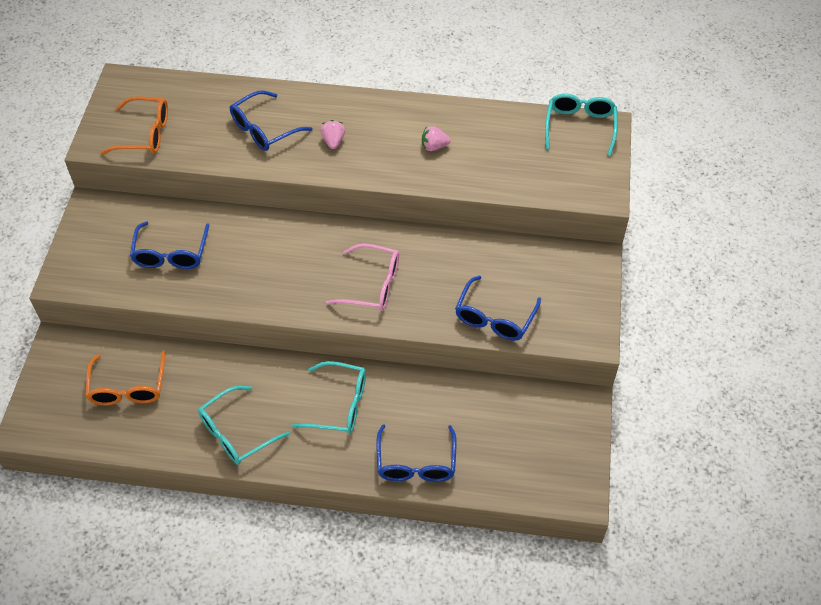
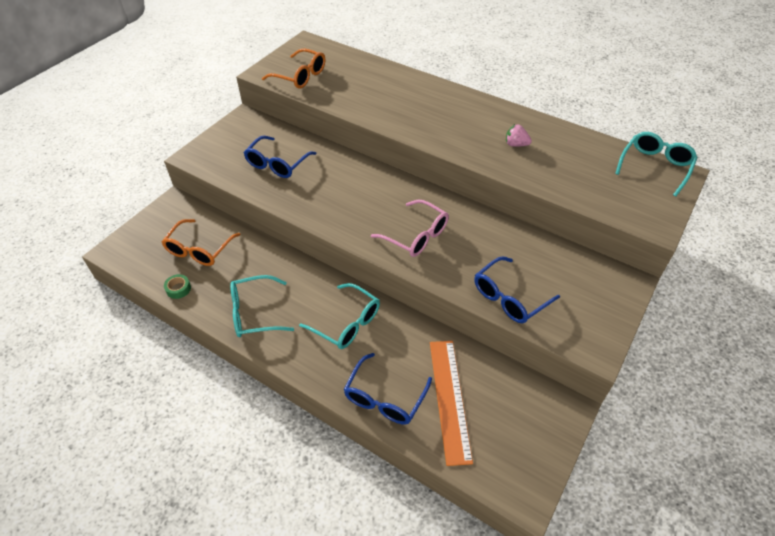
camera: 25 degrees right, 5 degrees down
(134, 440) = (178, 289): none -> green tape
(264, 129) = (386, 96): blue glasses -> none
(333, 141) = (435, 118): pink strawberry -> none
(477, 438) = (450, 399): none -> orange ruler

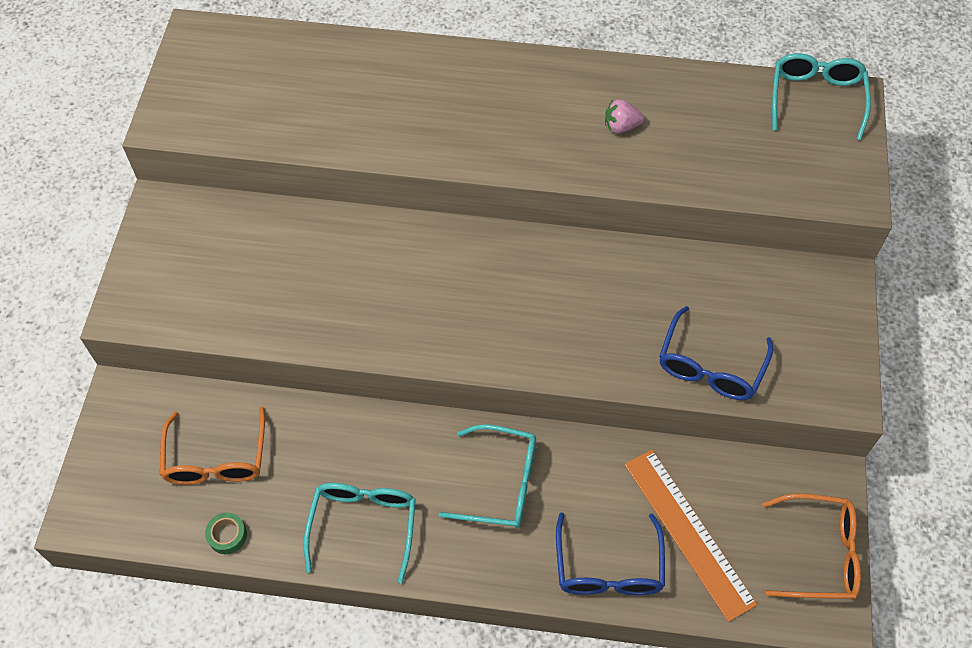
camera: 25 degrees left, 10 degrees up
(254, 313) = (363, 525): turquoise glasses -> turquoise glasses turned 135 degrees clockwise
(277, 164) = (269, 275): blue glasses -> none
(300, 76) = (230, 109): orange glasses -> orange glasses (819, 553)
(416, 236) = (543, 320): pink glasses -> none

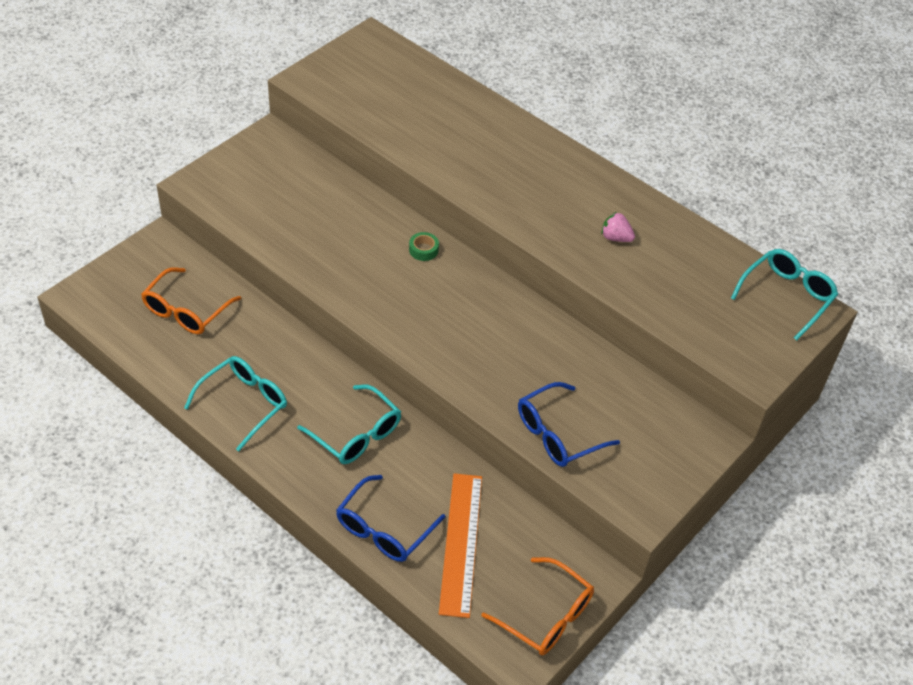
camera: 30 degrees right, 10 degrees down
(227, 535) = (154, 358): green tape -> green tape (423, 250)

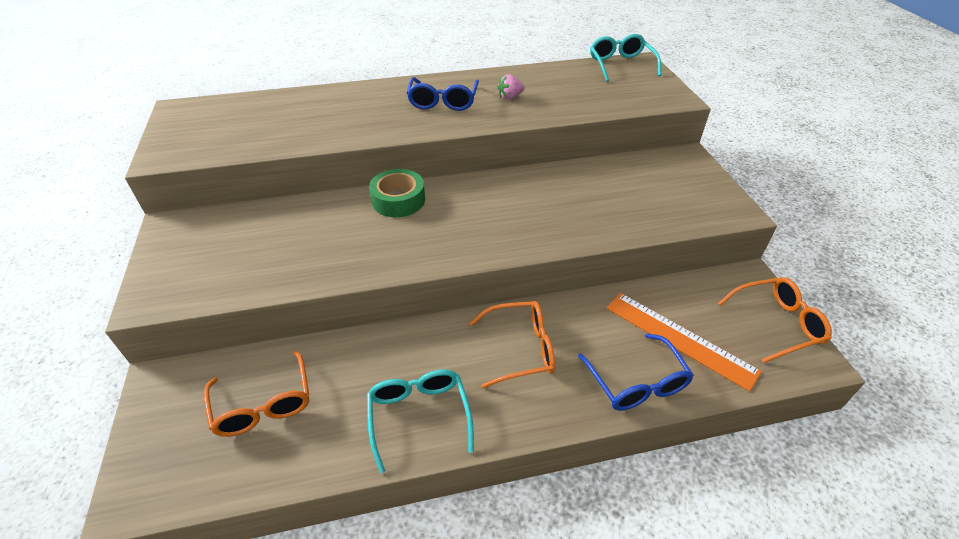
camera: 50 degrees left, 5 degrees down
(357, 434) = (521, 349): turquoise glasses -> orange glasses
(423, 250) = (398, 200): green tape -> green tape, size x1.93
(557, 434) = (640, 218): blue glasses -> blue glasses (443, 102)

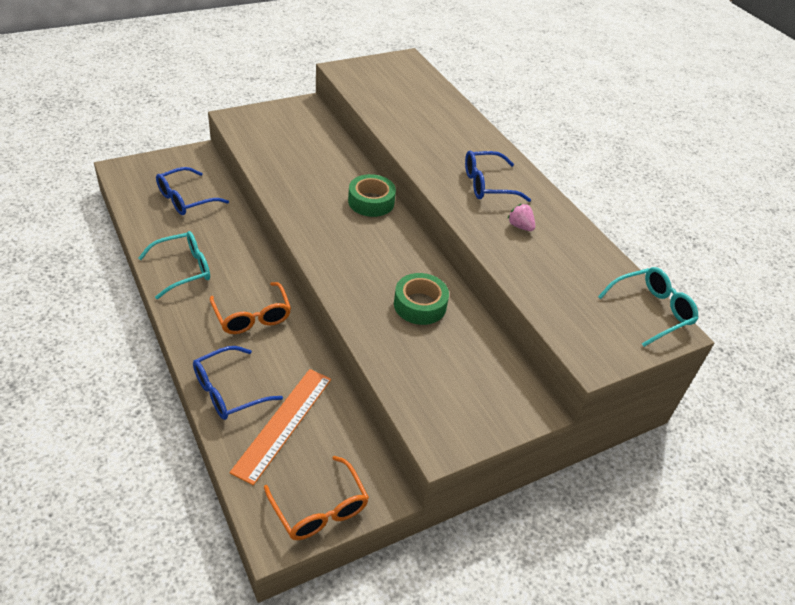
camera: 70 degrees right, 0 degrees up
(263, 405) = (185, 199): orange glasses -> blue glasses
(566, 194) = (420, 305): none -> green tape

